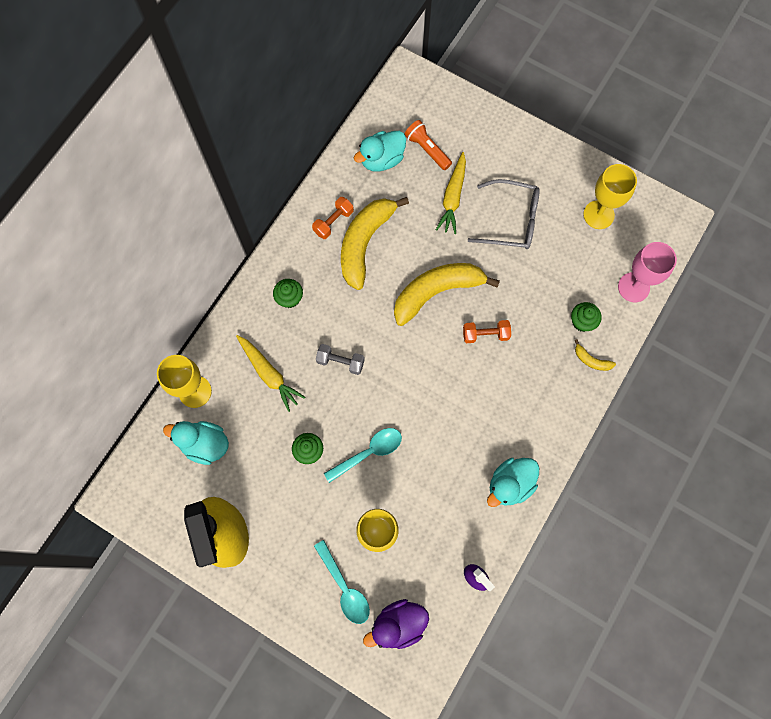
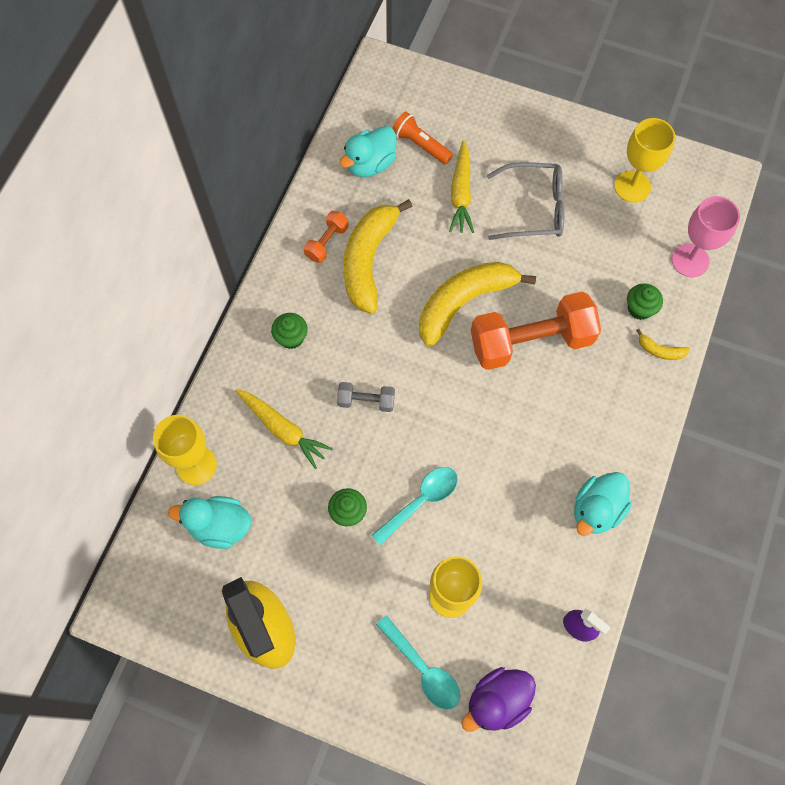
camera: 10 degrees left, 5 degrees down
(485, 334) = (531, 341): orange dumbbell -> orange dumbbell, size x2.17

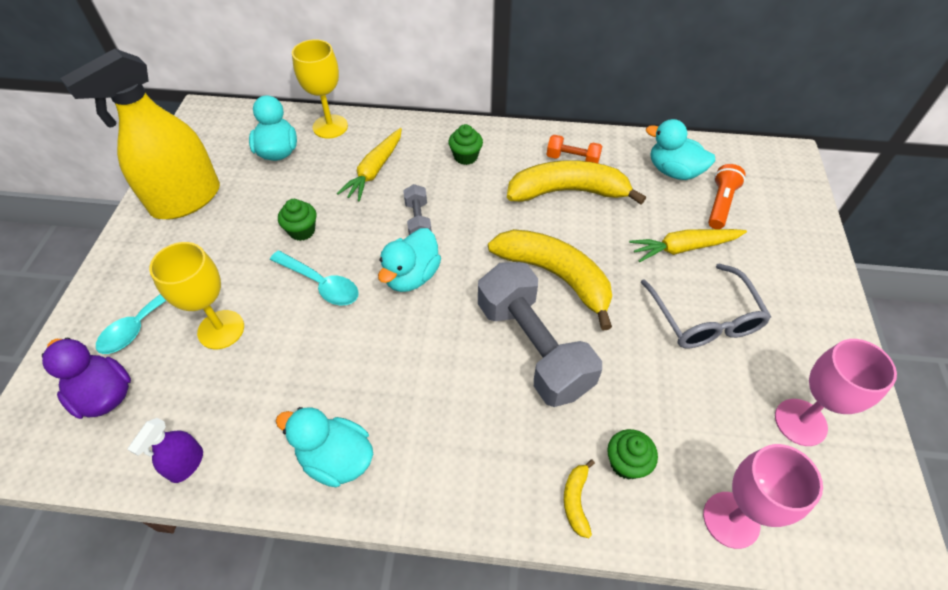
camera: 75 degrees right, 15 degrees down
(432, 420) = (411, 276): none -> turquoise duck
(531, 341) = (533, 347): orange dumbbell -> grey dumbbell
(632, 187) = (800, 422): yellow goblet -> pink goblet

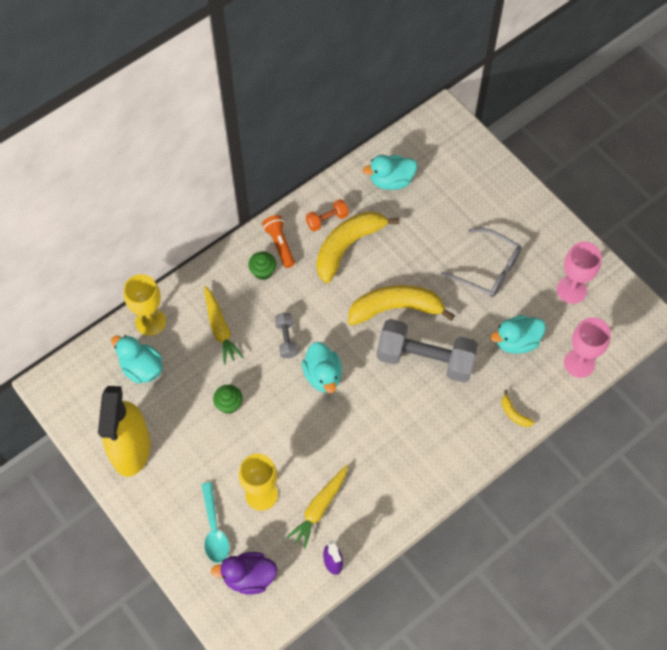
camera: 45 degrees left, 10 degrees up
(321, 284) = (280, 423): turquoise spoon -> none
(336, 458) = (396, 494): turquoise duck -> turquoise duck (516, 341)
(418, 220) = (286, 339): grey dumbbell -> grey dumbbell turned 45 degrees clockwise
(626, 463) = (518, 377): green cupcake -> none
(684, 248) = (442, 233): yellow carrot -> yellow carrot (319, 508)
(720, 204) = (435, 184): orange flashlight -> orange flashlight (280, 244)

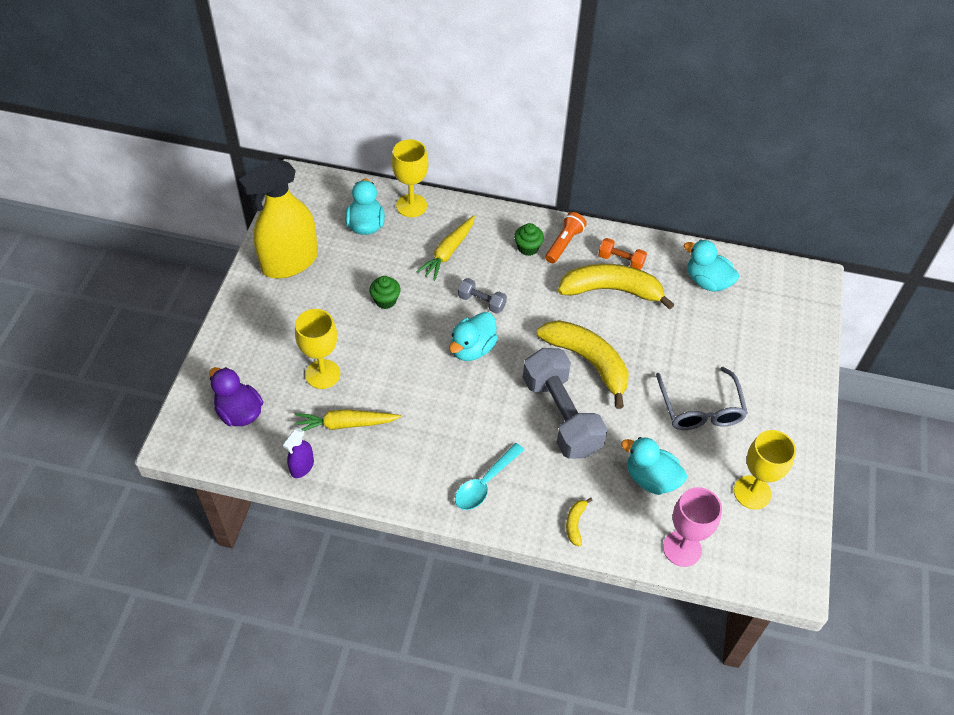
camera: 50 degrees right, 10 degrees down
(214, 529) = (264, 361): turquoise spoon -> turquoise spoon (485, 483)
(286, 339) = (481, 302): grey dumbbell -> grey dumbbell turned 75 degrees clockwise
(571, 290) = (752, 492): pink goblet -> yellow goblet

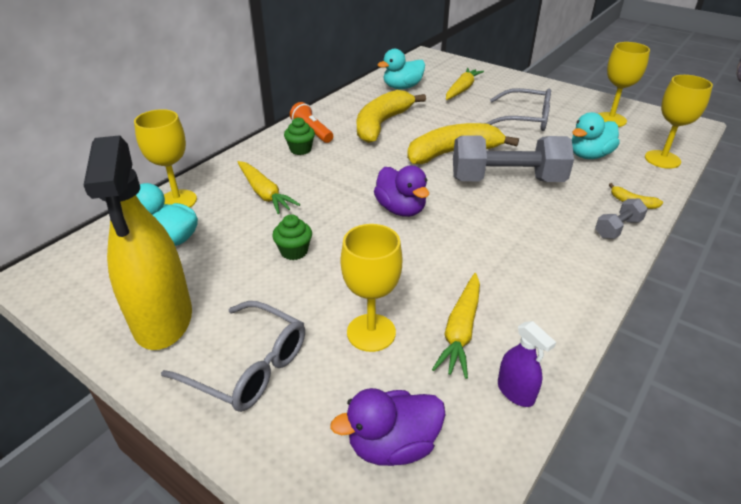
camera: 65 degrees left, 15 degrees down
(269, 322) = (248, 366): none -> grey glasses
(472, 349) = (401, 209): turquoise duck -> purple duck
(481, 302) = (345, 189): grey dumbbell -> grey dumbbell (617, 228)
(485, 483) = (576, 243): turquoise spoon -> none
(621, 260) = (353, 113): orange dumbbell -> none
(682, 548) = (662, 159): pink goblet -> yellow goblet
(738, 336) = (462, 89): none -> yellow carrot

